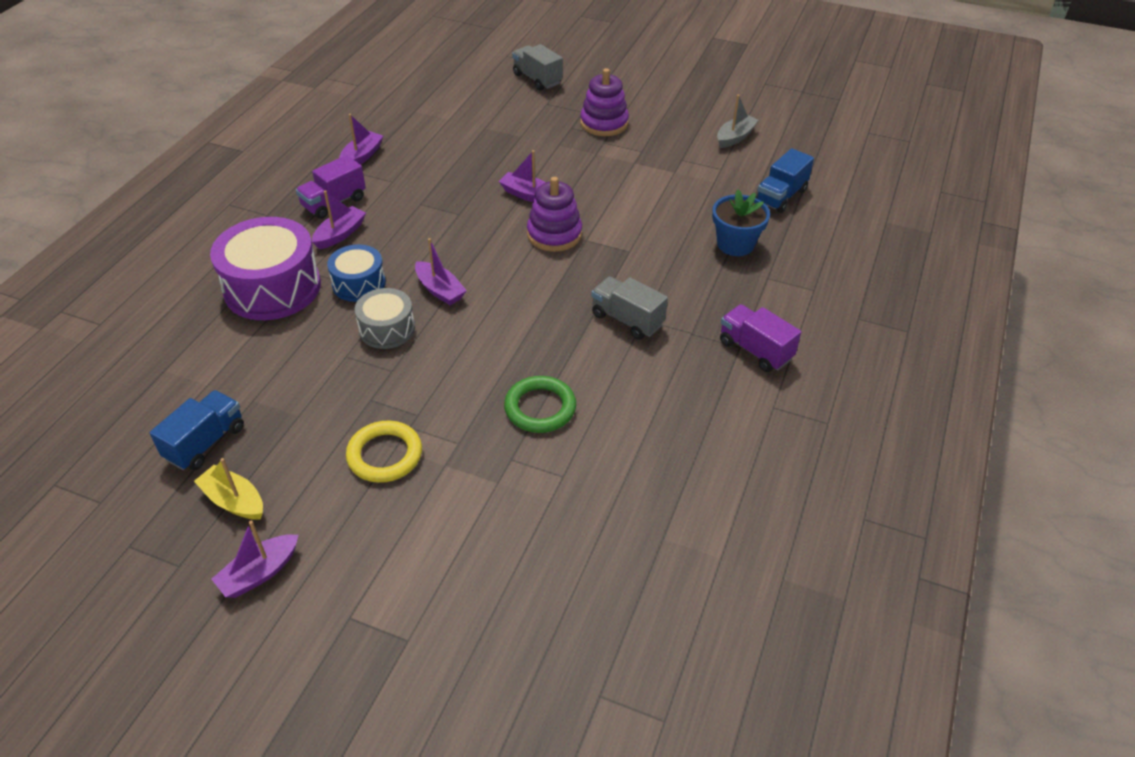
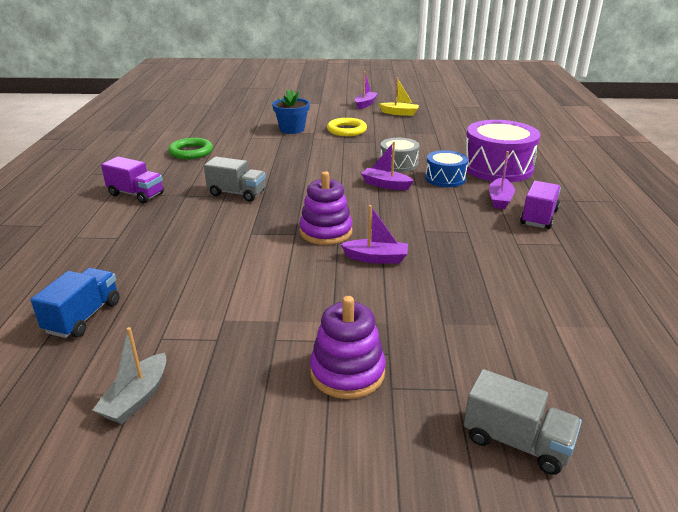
camera: 160 degrees right, 15 degrees down
(205, 443) = (436, 121): blue truck -> none
(362, 156) = (579, 258): purple boat -> none
(540, 408) = (276, 153): green ring -> green ring (191, 152)
(735, 244) = (146, 257): blue flower pot -> blue flower pot (292, 129)

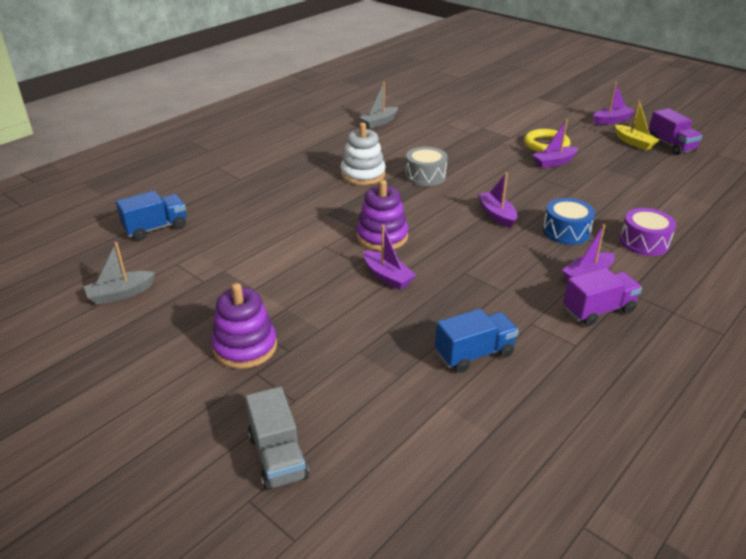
camera: 40 degrees right, 5 degrees up
(136, 194) = (293, 148): purple truck -> purple truck (671, 145)
(191, 152) = (379, 122): green ring -> grey boat
(237, 193) = (363, 174): grey truck -> white stacking toy
(292, 129) = (494, 127): blue flower pot -> none
(369, 139) = (554, 162): none -> purple boat
(398, 164) = (542, 199): grey drum -> grey drum (425, 176)
(497, 168) = (644, 242): purple drum -> purple drum, size x0.56
(518, 281) = (474, 354): none -> blue truck

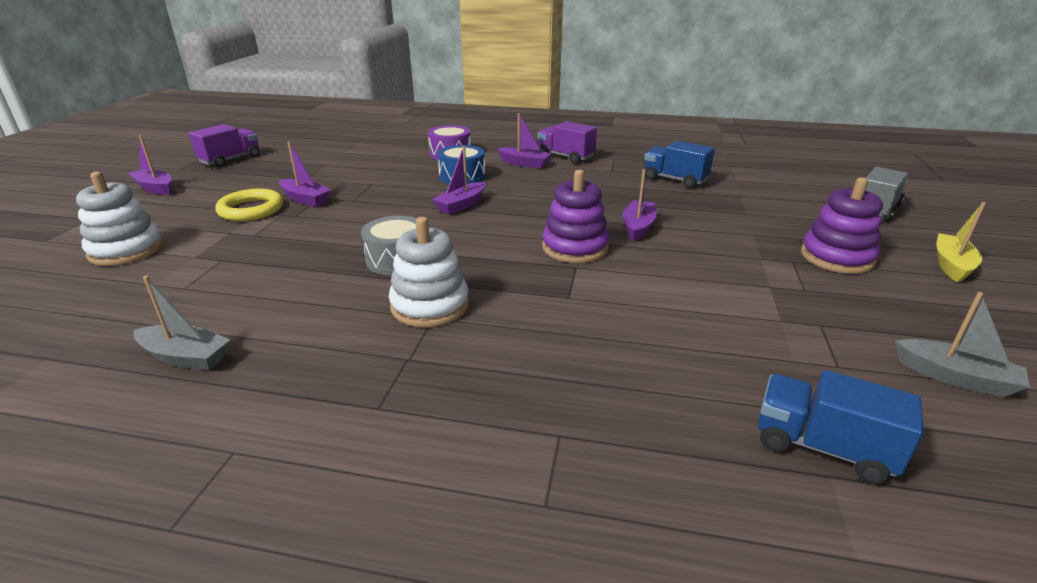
camera: 120 degrees left, 5 degrees down
(506, 113) = (126, 250): none -> white stacking toy
(634, 143) = (228, 173): yellow boat -> yellow boat (951, 265)

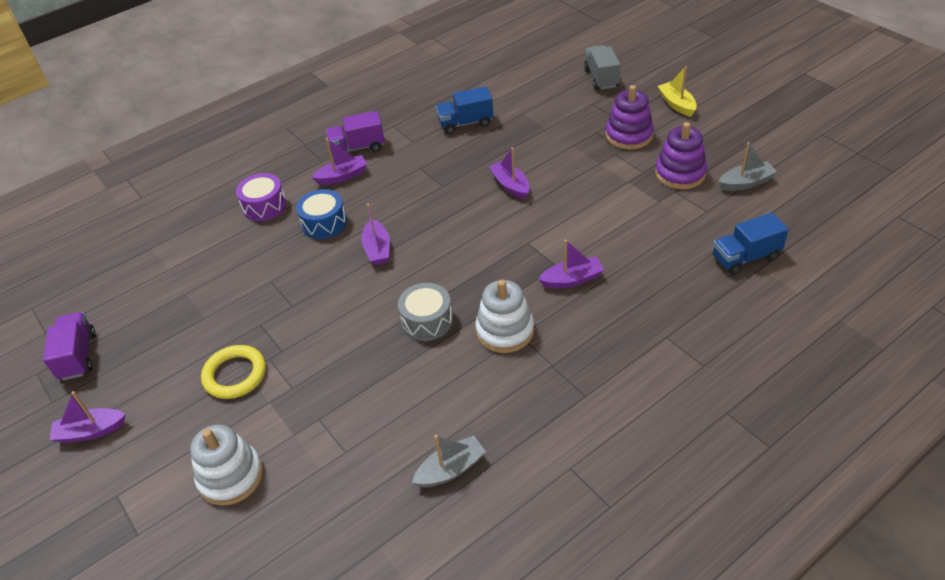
camera: 45 degrees left, 15 degrees up
(305, 199) = (254, 333): purple boat -> purple boat (572, 279)
(575, 248) = (504, 229): purple stacking toy -> purple stacking toy (680, 174)

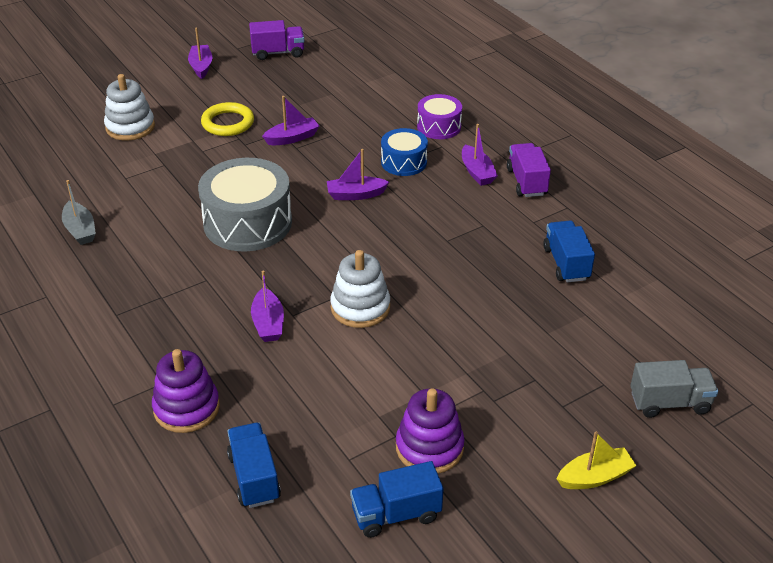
camera: 90 degrees right, 5 degrees down
(427, 321) = (247, 223): grey drum -> grey drum, size x1.78
(505, 331) = (215, 270): white stacking toy -> white stacking toy (360, 307)
(510, 185) = (437, 291): purple boat -> purple boat (292, 138)
(629, 135) = (522, 410): purple stacking toy -> purple stacking toy (186, 408)
(746, 183) = (396, 514): grey boat -> blue truck

